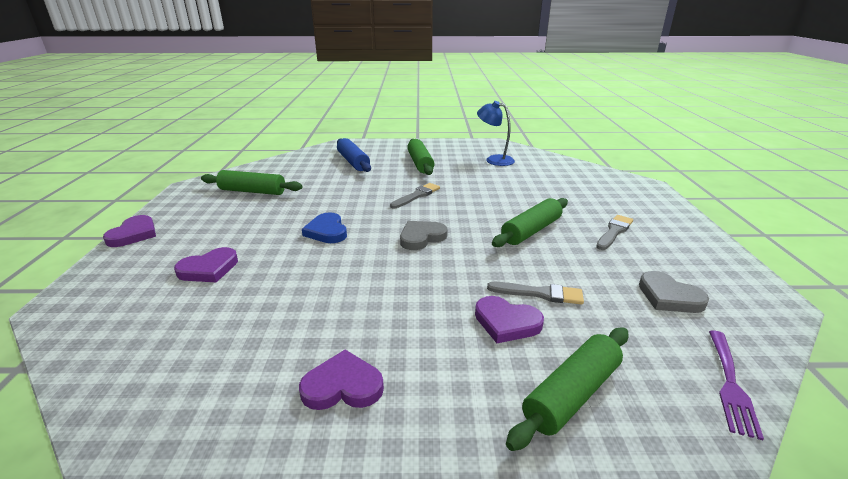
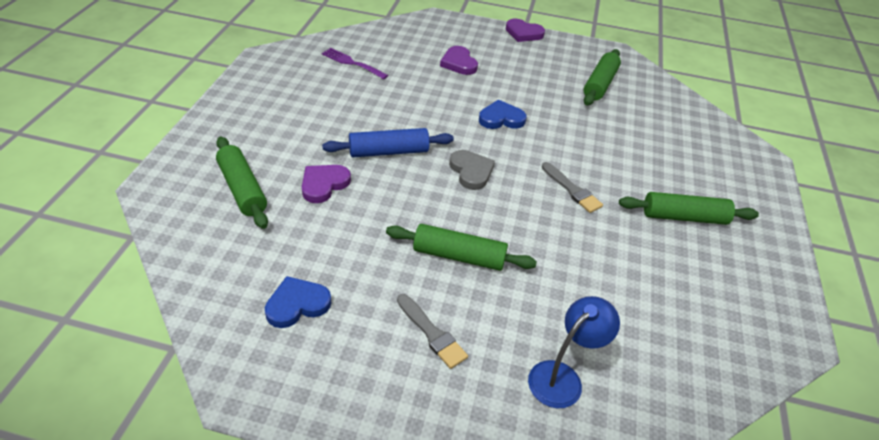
camera: 100 degrees right, 15 degrees up
(343, 386) = (309, 105): purple heart -> none
(353, 162) = (687, 158): blue rolling pin -> blue rolling pin (388, 151)
(494, 160) = (704, 306): blue lamp -> blue lamp (562, 377)
(531, 231) = (459, 256): green rolling pin -> green rolling pin turned 45 degrees counterclockwise
(539, 294) = (348, 216): grey brush -> none
(669, 297) = (297, 304): grey heart -> blue heart
(730, 384) = (193, 274): purple fork -> purple fork (352, 63)

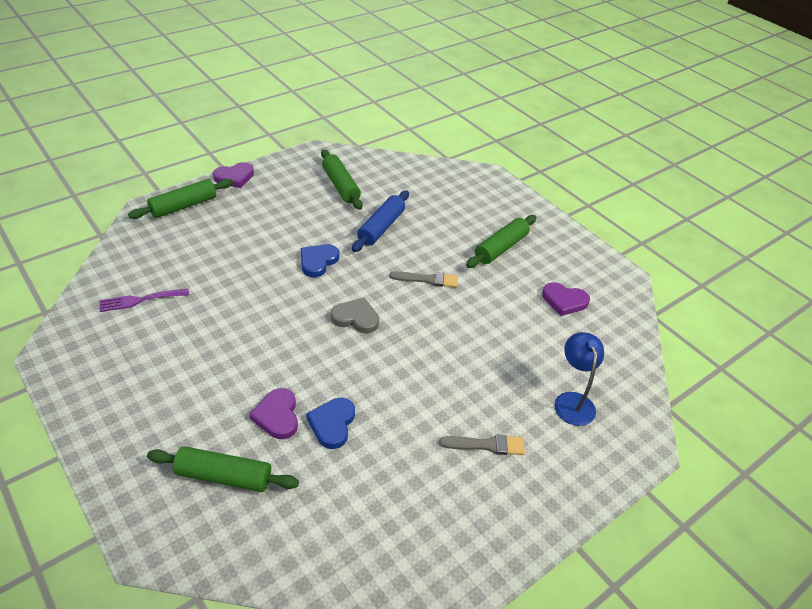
camera: 50 degrees left, 0 degrees up
(297, 304) = (392, 511): blue heart -> blue heart (332, 424)
(388, 151) = (282, 350): blue rolling pin -> blue rolling pin (381, 227)
(459, 63) = (225, 237): purple heart -> purple heart (564, 301)
(459, 256) = (431, 383): green rolling pin -> green rolling pin (184, 206)

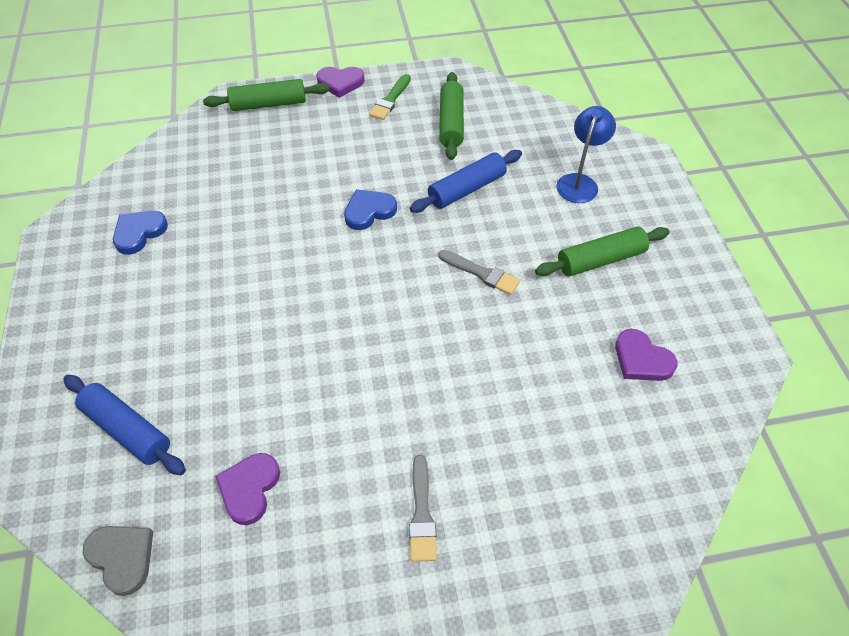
camera: 30 degrees right, 10 degrees up
(140, 300) = (166, 201): purple fork -> none
(224, 476) = (127, 429): green rolling pin -> blue rolling pin
(277, 416) = (218, 382): purple heart -> purple heart (249, 489)
(283, 180) = (390, 99): none -> green brush
(332, 424) = (267, 414): blue heart -> blue heart (139, 233)
(356, 318) = (369, 295): grey heart -> grey heart (122, 557)
(486, 445) = (421, 513): grey brush -> grey brush turned 60 degrees clockwise
(572, 401) = (566, 500): blue lamp -> blue lamp (579, 182)

